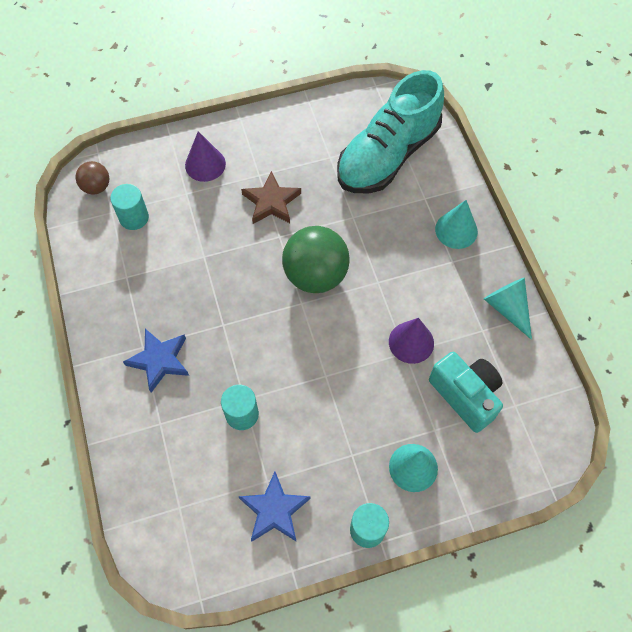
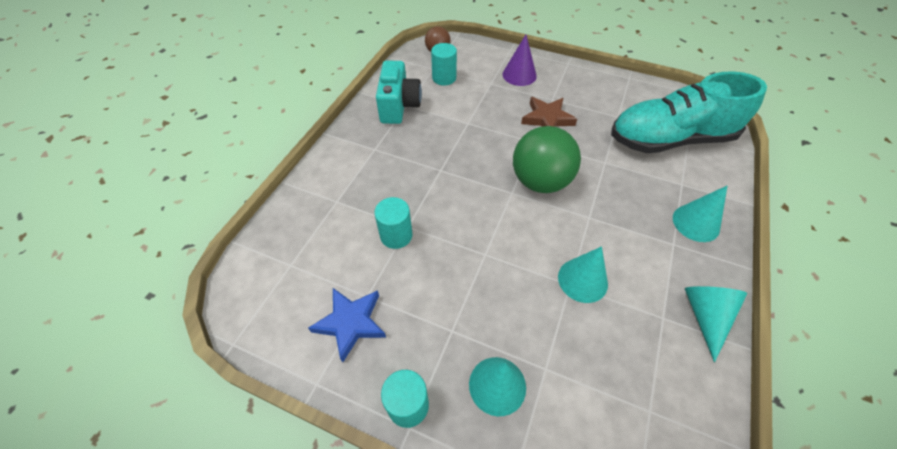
camera: 40 degrees right, 10 degrees down
(159, 360) = (377, 163): blue star -> none
(411, 342) = (582, 280): purple cone -> turquoise cone
(465, 395) = (602, 361): turquoise camera -> turquoise camera (399, 106)

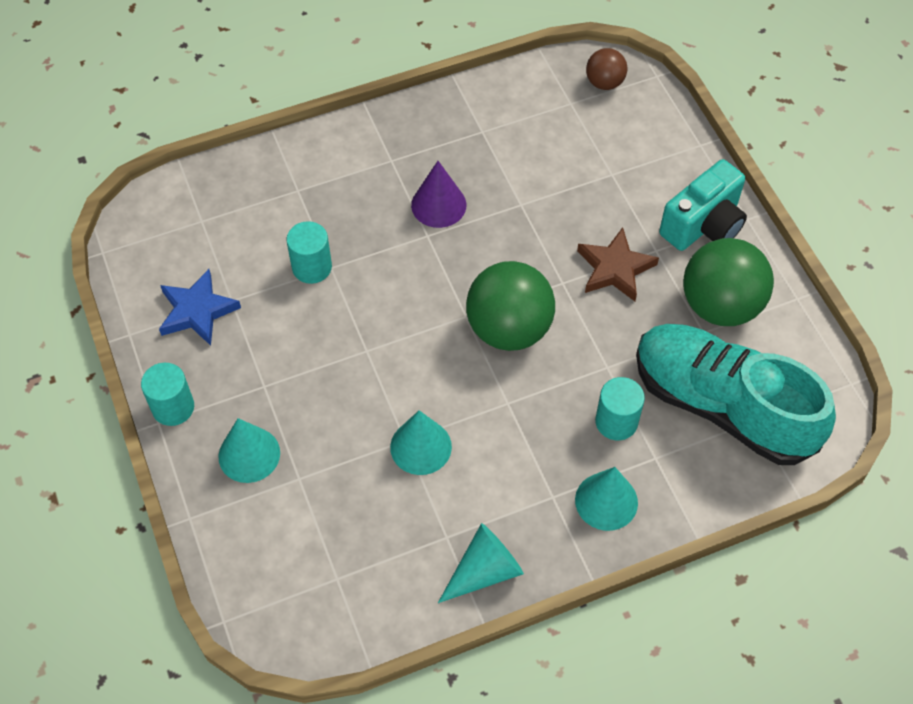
camera: 45 degrees right, 5 degrees up
(399, 106) = (473, 126): turquoise camera -> turquoise camera (703, 225)
(444, 78) = (566, 126): turquoise cylinder -> turquoise cylinder (616, 422)
(519, 75) = (661, 188): purple cone -> purple cone (438, 205)
(608, 101) = (720, 305): none -> green ball

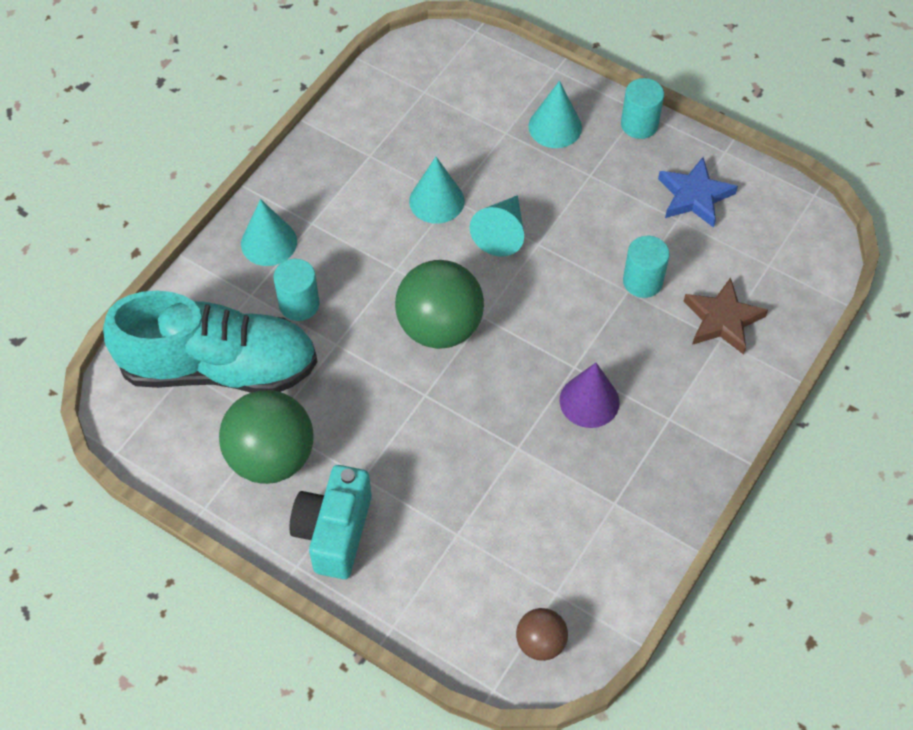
camera: 145 degrees right, 0 degrees up
(484, 571) = (326, 150): turquoise cone -> turquoise cone (502, 233)
(615, 269) = (388, 436): brown star -> brown star (722, 320)

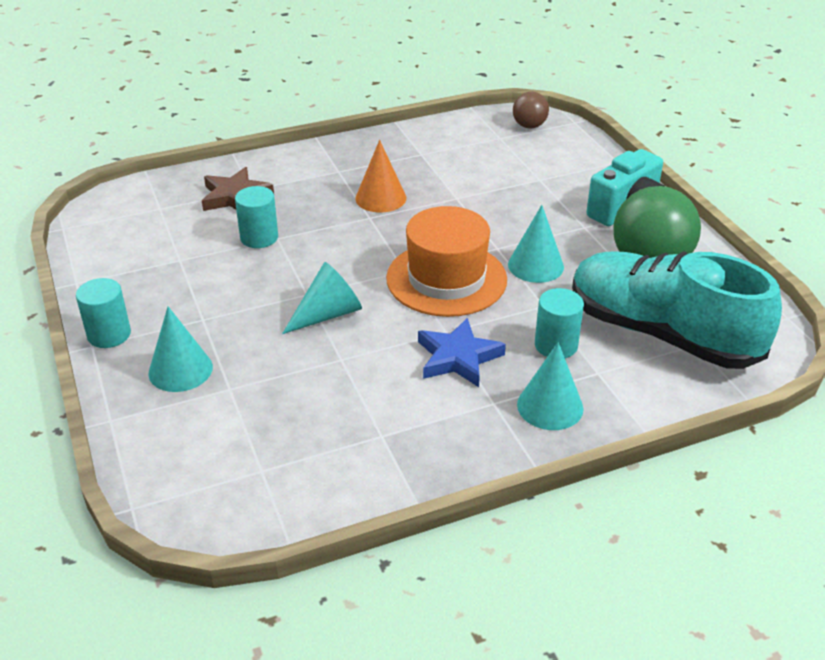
camera: 145 degrees left, 20 degrees down
(436, 201) = (357, 364): turquoise cone -> turquoise cone (535, 265)
(440, 327) = (446, 279): green ball -> orange hat
(589, 401) = (380, 198): purple cone -> orange cone
(694, 196) = (145, 266): blue star -> blue star (458, 357)

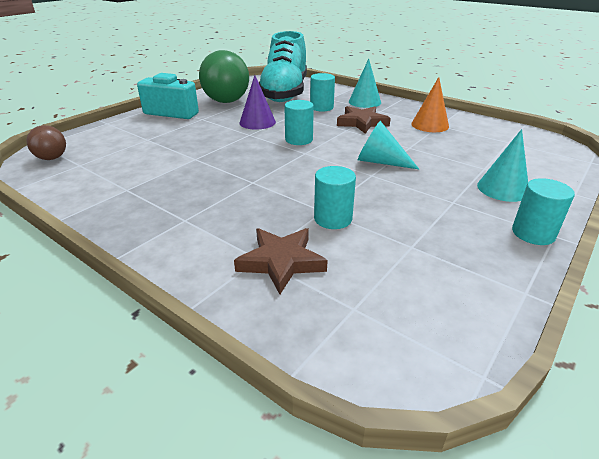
camera: 120 degrees left, 5 degrees down
(380, 198) = (219, 185): orange cone -> orange cone (430, 125)
(446, 279) = (299, 140): orange hat -> turquoise cylinder
(458, 357) = (362, 123): blue star -> brown star
(535, 265) = (257, 122): turquoise cone -> purple cone

